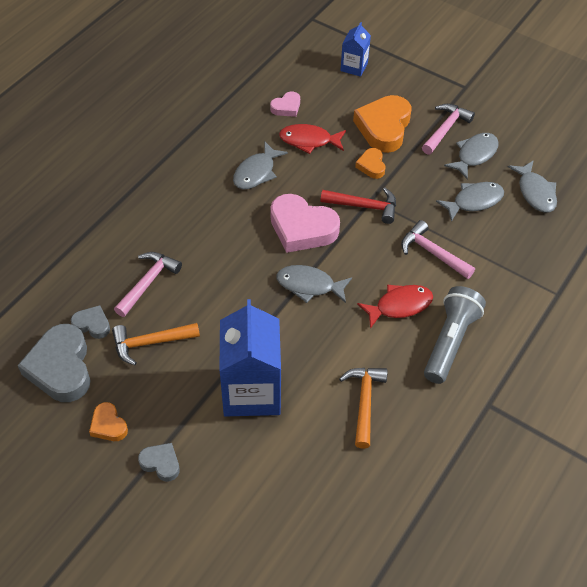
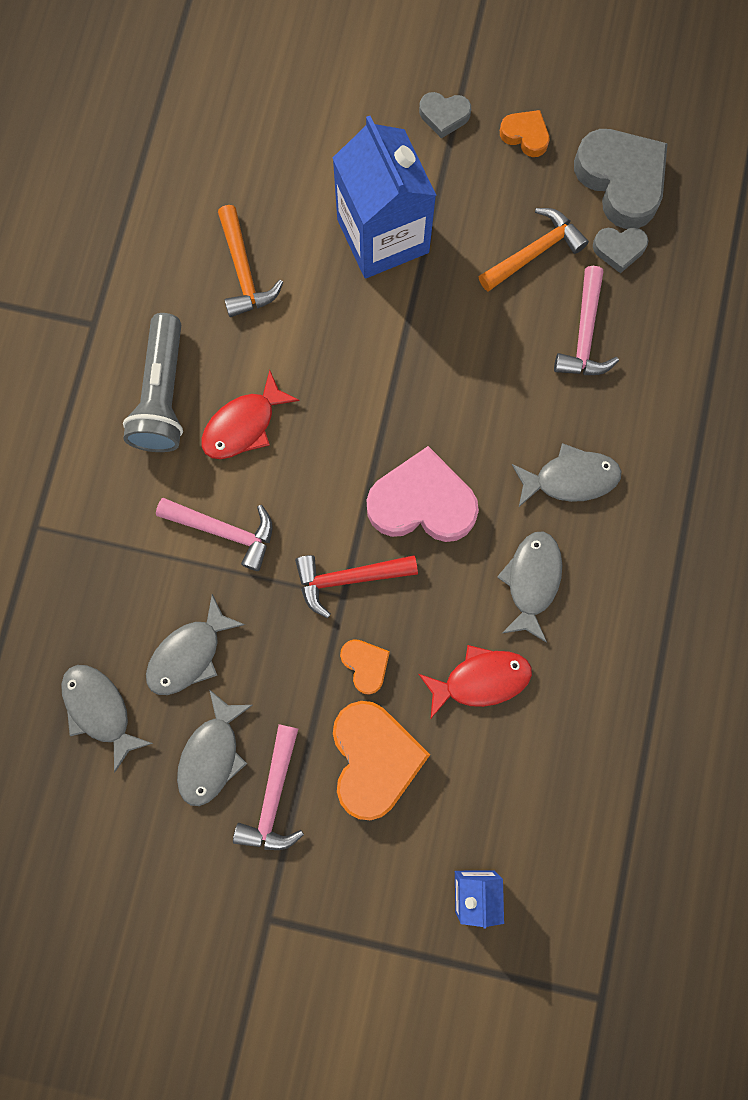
camera: 160 degrees right, 25 degrees up
(286, 107) = (547, 741): pink heart -> none
(309, 285) = (374, 411): grey fish -> grey fish (570, 478)

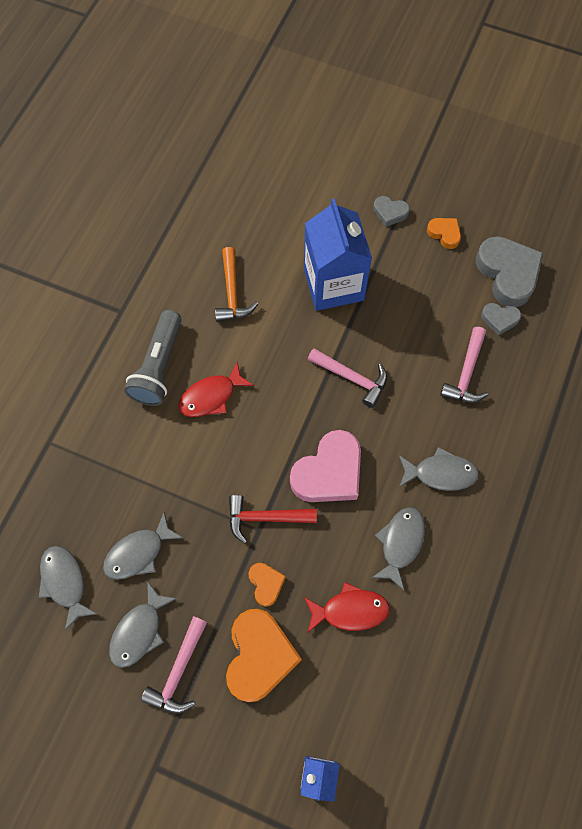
camera: 10 degrees right, 10 degrees down
(224, 531) = (182, 468): pink hammer -> pink hammer (352, 378)
(422, 503) = (329, 472): pink heart -> pink heart turned 120 degrees clockwise
(534, 252) = (438, 312): orange hammer -> none

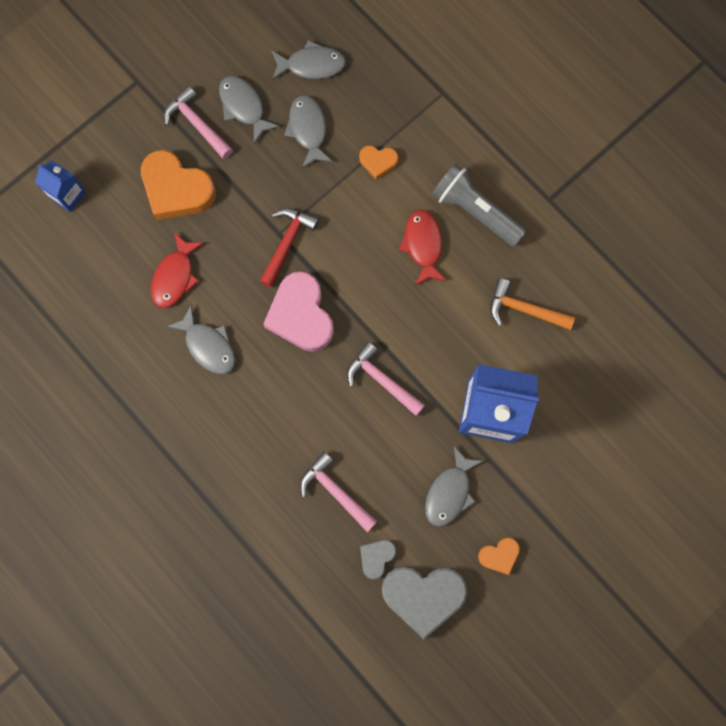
camera: 115 degrees right, 10 degrees up
(266, 584) = (231, 219): orange heart -> orange heart (378, 162)
(352, 378) = (381, 380): pink hammer -> pink hammer turned 75 degrees clockwise
(390, 213) = (550, 511): grey heart -> none
(440, 473) = (252, 413): grey fish -> grey fish (449, 492)

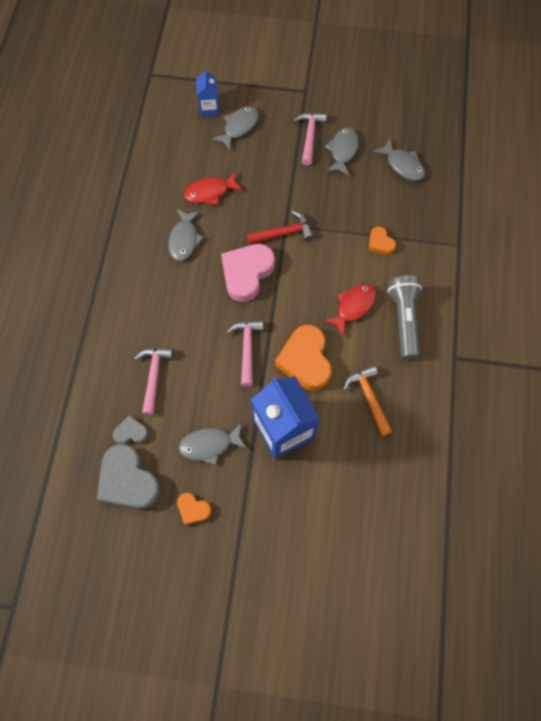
camera: 50 degrees right, 10 degrees down
(177, 189) = (262, 155): orange heart -> orange heart (305, 360)
(308, 130) = (362, 192): grey fish -> grey fish (239, 127)

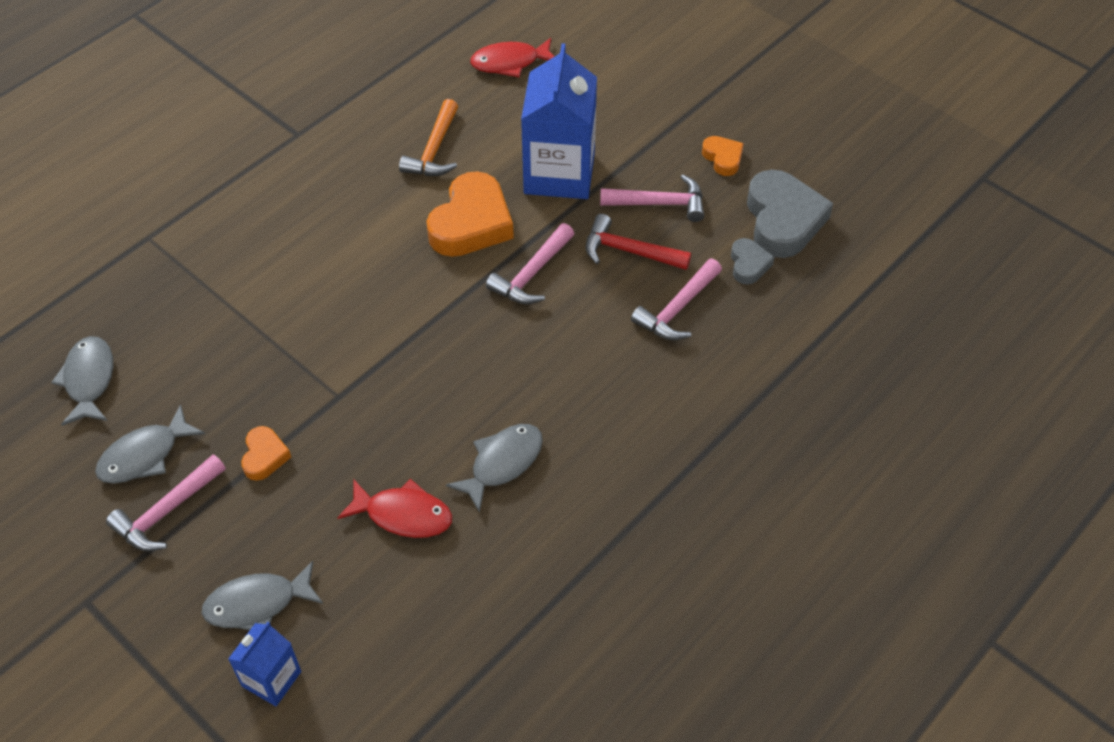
camera: 145 degrees left, 15 degrees down
(131, 432) = (748, 264): grey heart -> grey heart turned 120 degrees counterclockwise
(209, 445) = (659, 203): grey fish -> pink hammer
(247, 273) = (453, 362): pink heart -> none
(284, 233) = (352, 386): red hammer -> red hammer (629, 251)
(353, 307) = (355, 245): red fish -> red fish (510, 63)
(380, 243) = (240, 297): orange heart -> orange heart (264, 456)
(403, 319) = (311, 199): grey flashlight -> none

